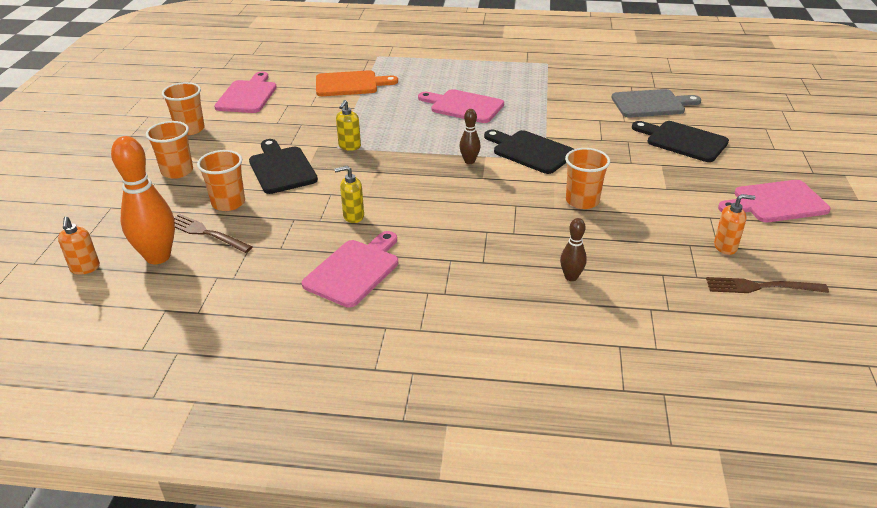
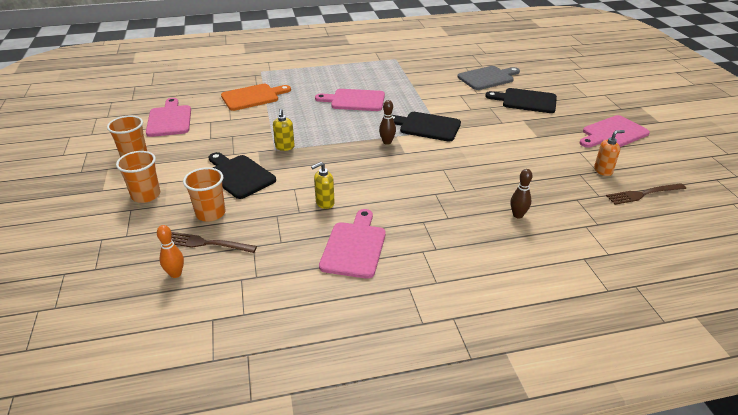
camera: 20 degrees left, 0 degrees up
(85, 268) = (111, 300): orange soap dispenser -> none
(158, 257) = (175, 274): orange bowling pin -> orange bowling pin, size x0.50
(582, 201) = (488, 157): orange cup -> none

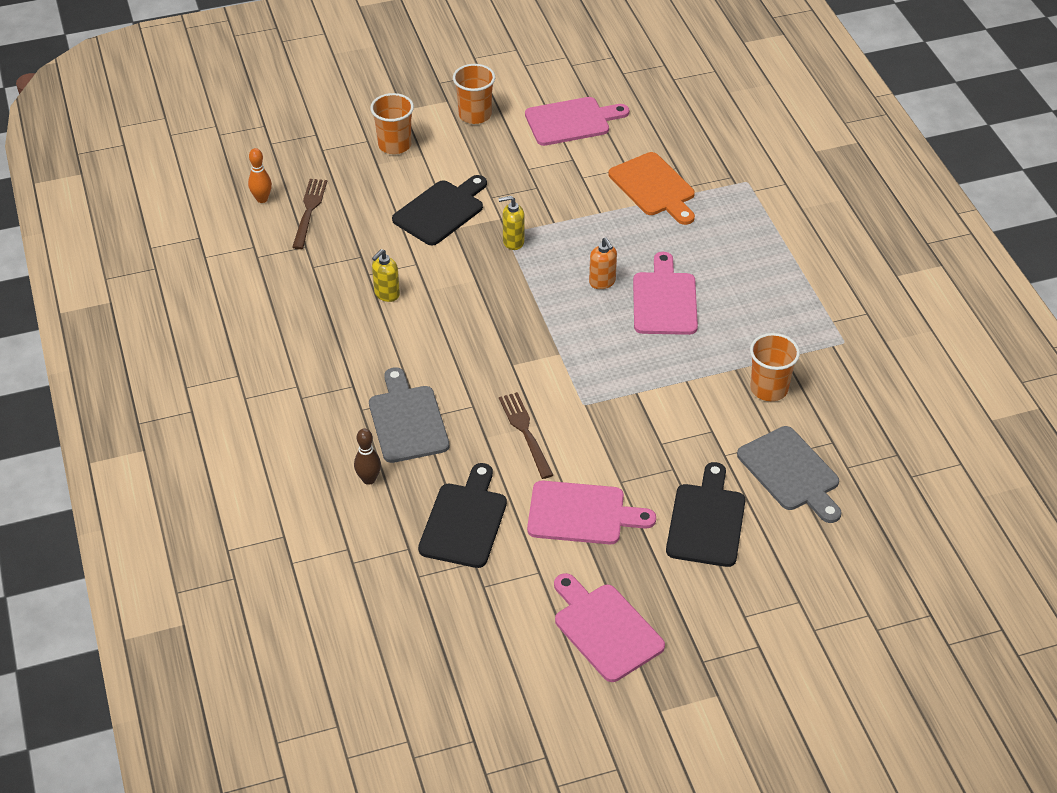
camera: 85 degrees right, 10 degrees up
(210, 213) = (362, 203): orange cup -> orange cup (769, 389)
(324, 203) = (386, 294): yellow soap dispenser -> yellow soap dispenser turned 105 degrees counterclockwise
(354, 247) = (304, 327): pink cutting board -> pink cutting board (582, 514)
(387, 142) = (539, 344): brown bowling pin -> none
(427, 126) = (593, 388): black cutting board -> black cutting board (465, 521)
(458, 196) = (407, 420): none -> grey cutting board
(603, 171) = (485, 593): orange soap dispenser -> orange soap dispenser (602, 282)
(643, 194) = (425, 631): brown fork -> brown fork (525, 432)

